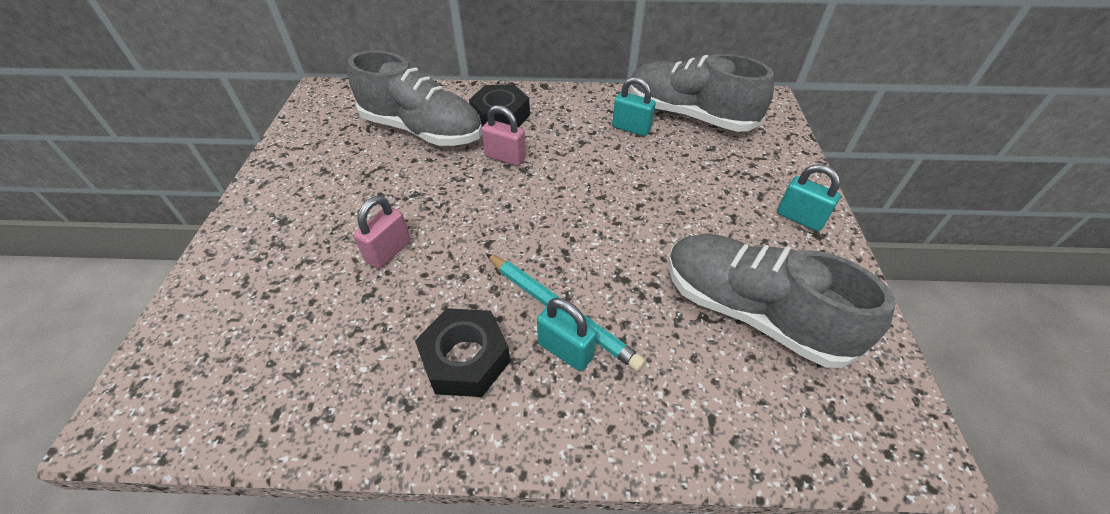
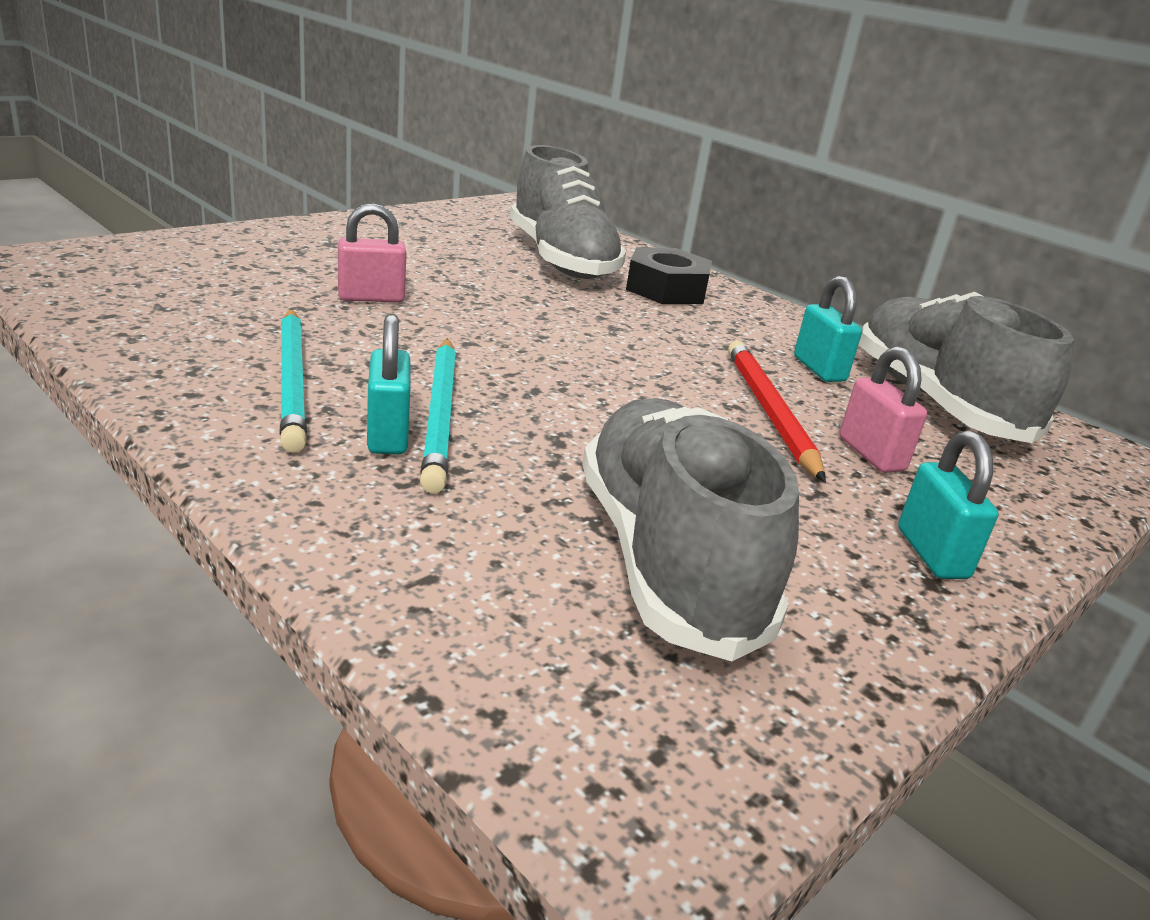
camera: 40 degrees right, 20 degrees down
(465, 359) = (292, 380): black nut -> turquoise pencil
(505, 157) = (610, 311): pink padlock -> pink padlock (871, 454)
(656, 178) = (769, 412): none -> red pencil

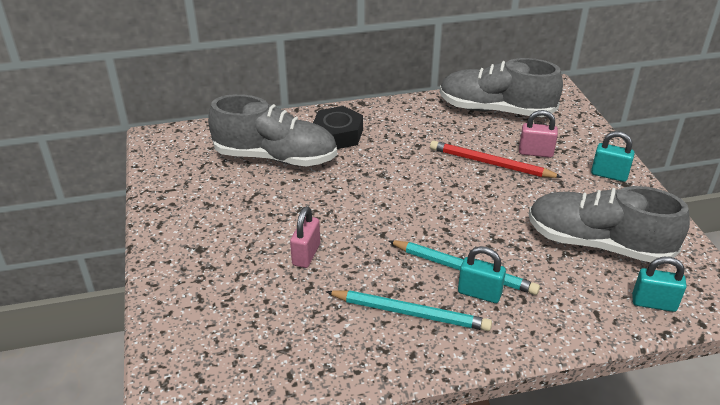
camera: 55 degrees left, 10 degrees up
(819, 369) = (453, 128): turquoise padlock -> turquoise padlock (653, 303)

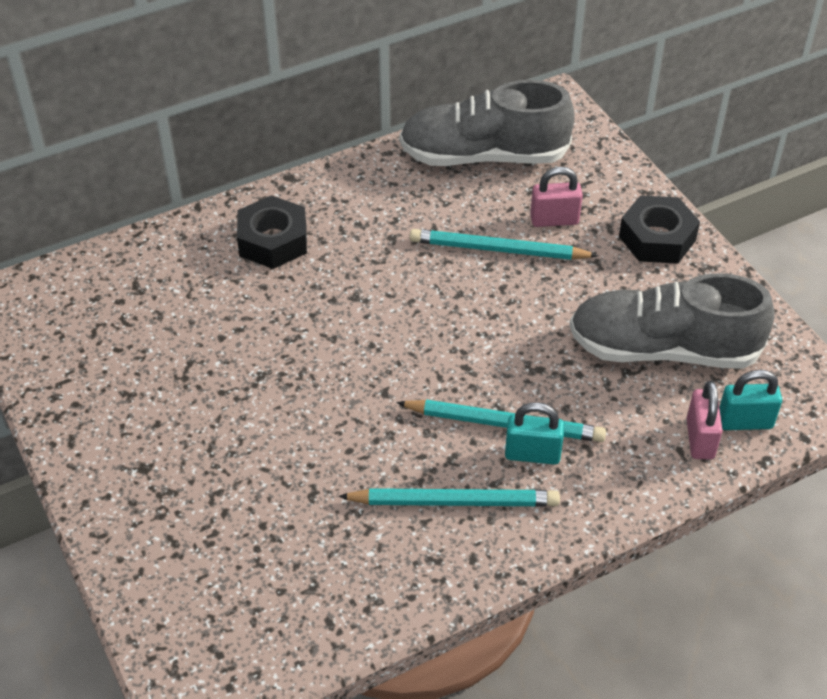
camera: 15 degrees left, 10 degrees up
(275, 157) = (196, 297): grey shoe -> none
(306, 254) = (293, 445): pink padlock -> pink padlock (700, 439)
(491, 163) = (499, 249): red pencil -> turquoise pencil
(609, 175) = (657, 238): turquoise padlock -> black nut

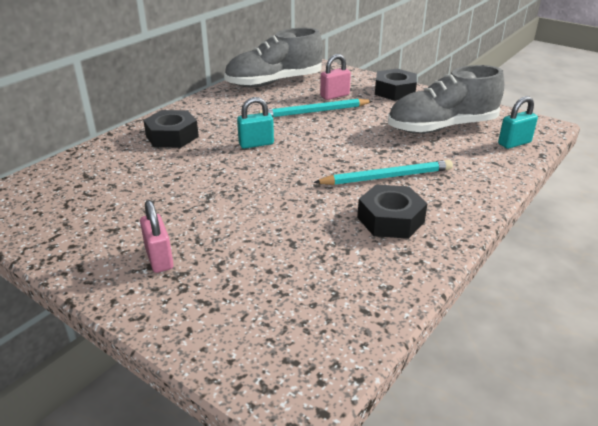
camera: 25 degrees left, 15 degrees down
(453, 501) = (390, 220): turquoise pencil -> black nut
(532, 454) = (416, 185): turquoise padlock -> turquoise padlock (256, 144)
(700, 439) = (500, 155): pink padlock -> pink padlock (159, 259)

